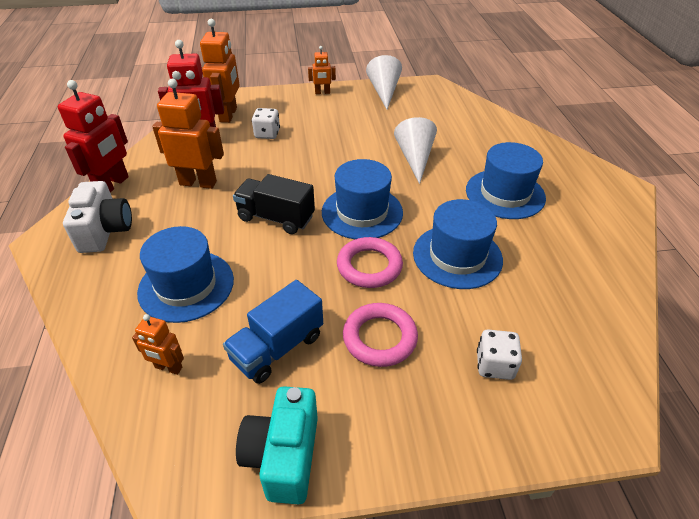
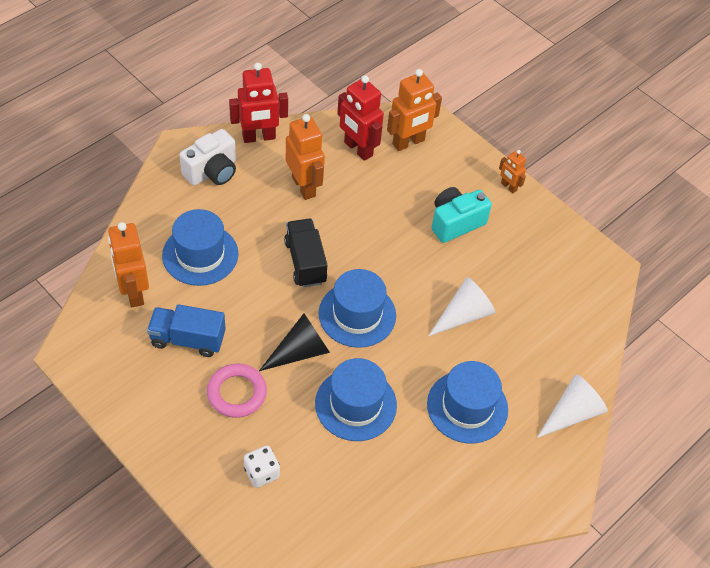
camera: 50 degrees right, 10 degrees up
(168, 368) = (133, 292): orange robot -> orange robot, size x1.86
(267, 134) = (405, 188): white dice -> none
(283, 456) = (117, 389): turquoise camera -> turquoise camera (455, 223)
(369, 266) = (300, 351): pink ring -> black cone
(384, 92) = (557, 234): white cone -> white cone (572, 413)

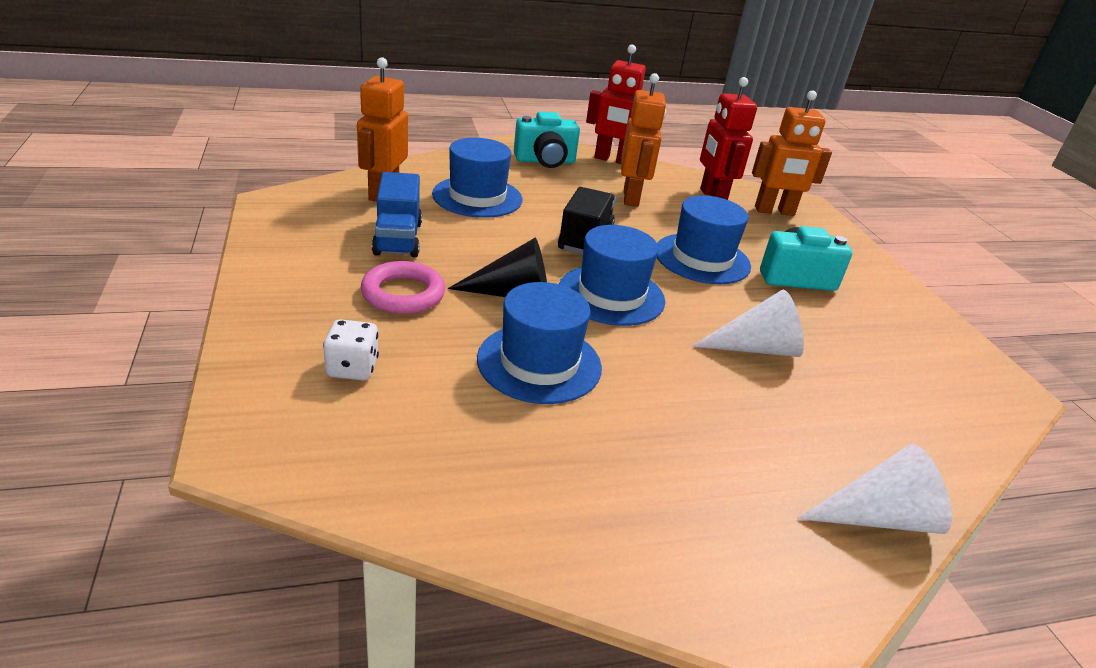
camera: 30 degrees right, 20 degrees down
(188, 339) = (398, 239): blue truck -> blue truck turned 135 degrees counterclockwise
(212, 171) = (545, 161): white camera -> turquoise camera
(467, 407) = (700, 433): blue hat -> blue hat (702, 259)
(508, 187) = (884, 277): orange robot -> none

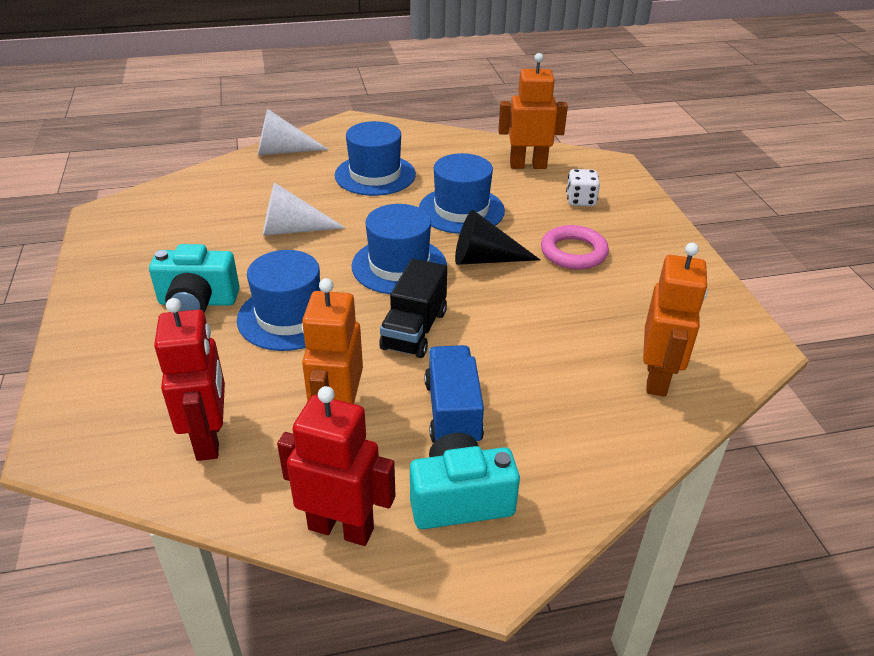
camera: 175 degrees left, 5 degrees up
(398, 239) = (606, 309): blue truck -> blue truck (453, 412)
(477, 197) = (545, 388): blue hat -> blue hat (375, 175)
(774, 211) = (129, 417): orange robot -> orange robot (528, 165)

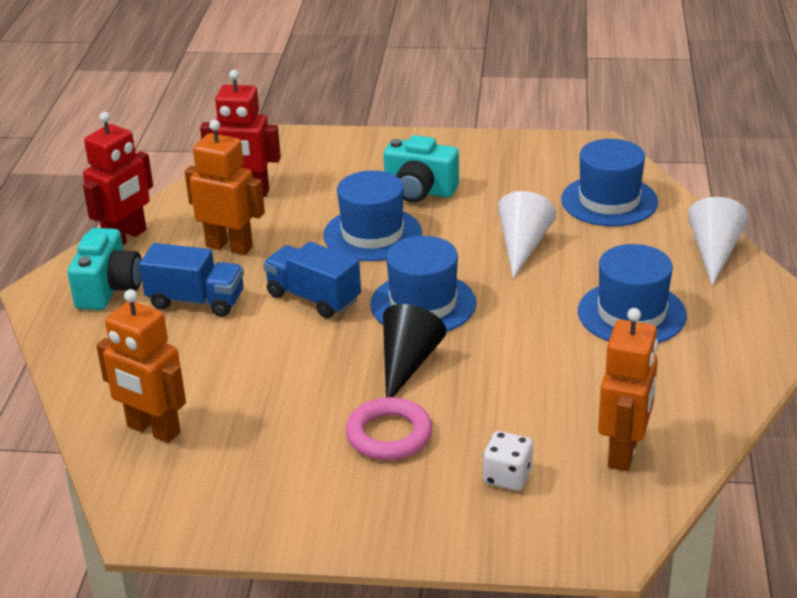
camera: 110 degrees right, 5 degrees down
(198, 302) = (419, 191): turquoise camera -> turquoise camera turned 90 degrees counterclockwise
(414, 330) = (313, 298): black truck -> blue truck
(461, 210) = (520, 366): blue hat -> blue hat (609, 201)

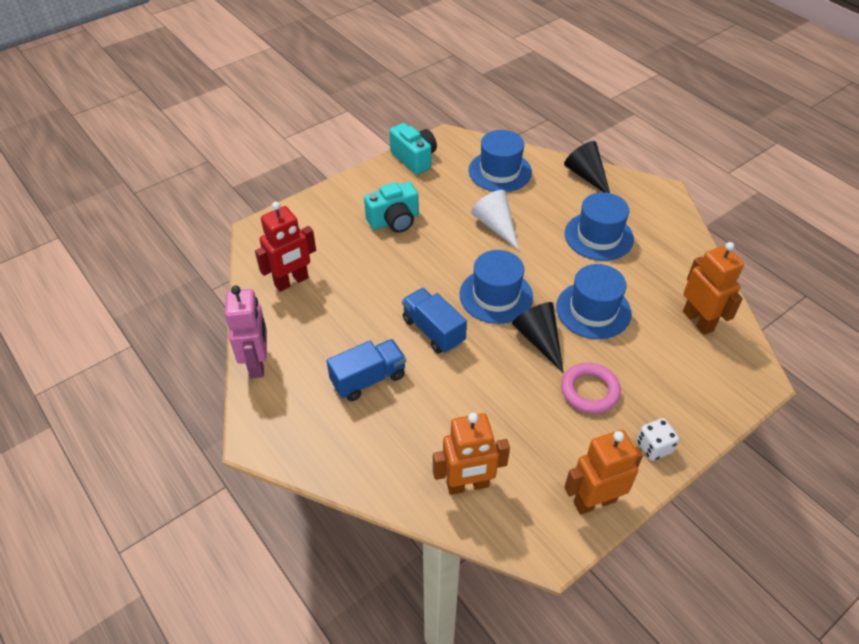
camera: 45 degrees left, 15 degrees up
(109, 289) = (300, 408): turquoise camera -> turquoise camera (414, 159)
(126, 238) = (257, 363): red robot -> pink robot
(229, 246) = (335, 327): orange robot -> orange robot (594, 501)
(313, 298) = (433, 331): blue truck -> blue truck turned 60 degrees clockwise
(372, 234) = (407, 266): blue hat -> blue hat (593, 310)
(507, 477) = (672, 374): white dice -> white dice (654, 447)
(714, 252) = (586, 176): white cone -> black cone

